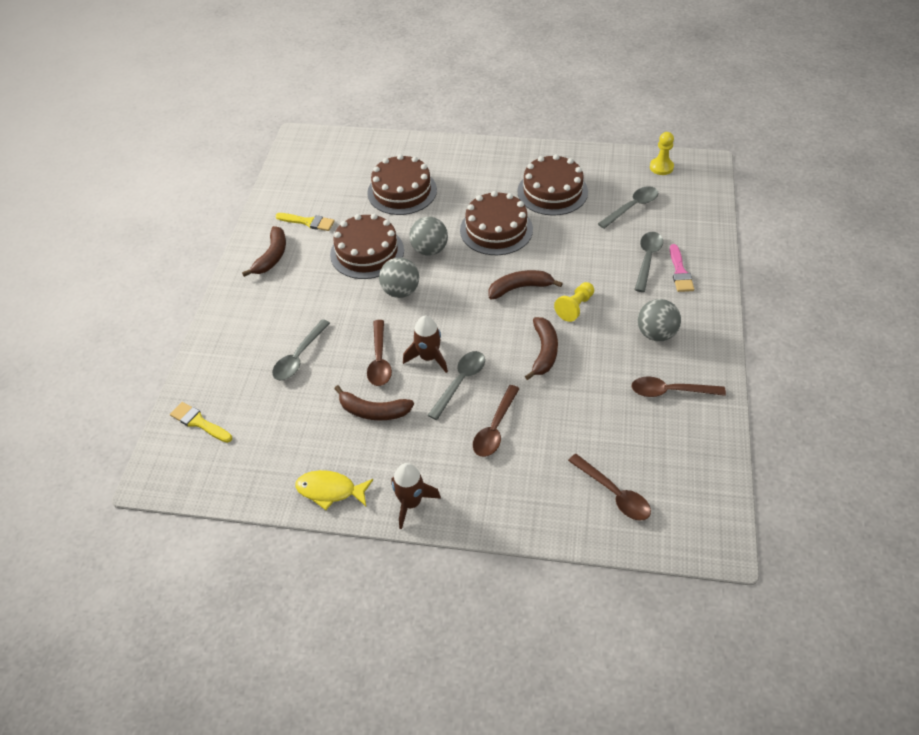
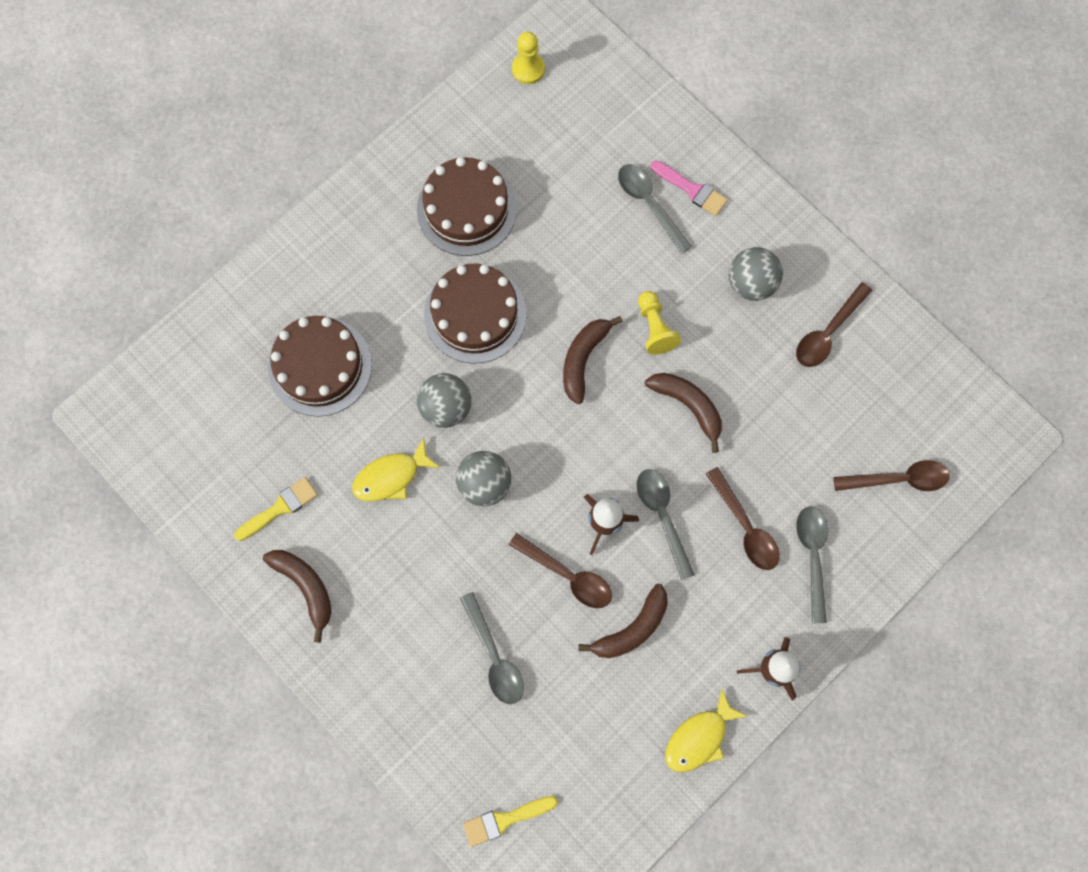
camera: 55 degrees left, 25 degrees up
(367, 252) = (391, 476): brown cake -> yellow fish
(632, 207) = (562, 152): grey spoon -> grey spoon (812, 556)

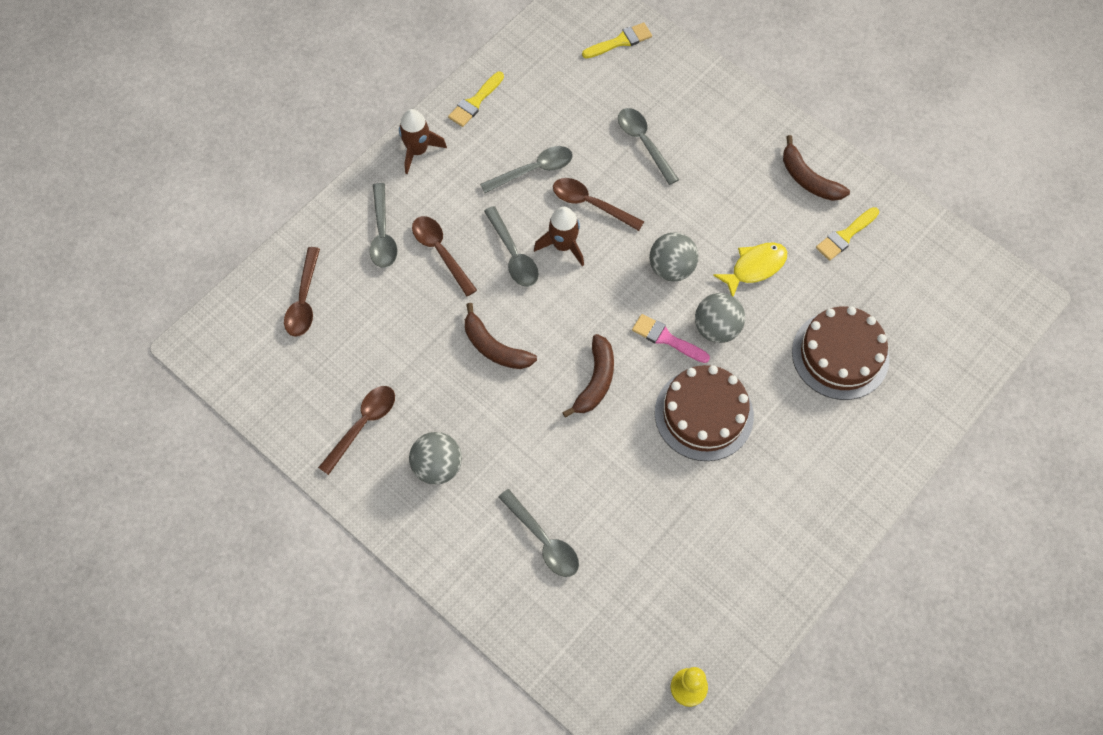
camera: 175 degrees right, 10 degrees down
(466, 209) = (729, 519): brown cake -> none
(632, 628) = (533, 170): brown banana -> grey spoon
(655, 328) = (530, 415): yellow pawn -> none
(691, 189) = (500, 560): pink brush -> pink brush (666, 338)
(699, 737) = (475, 102): yellow fish -> yellow brush
(898, 479) = (304, 300): brown spoon -> brown spoon turned 75 degrees counterclockwise

